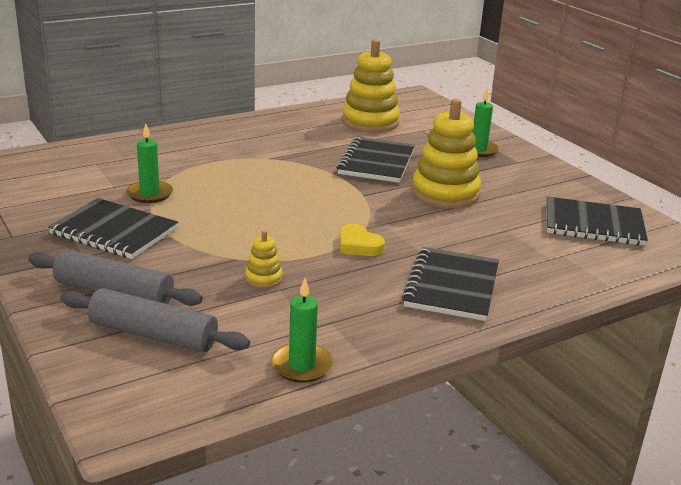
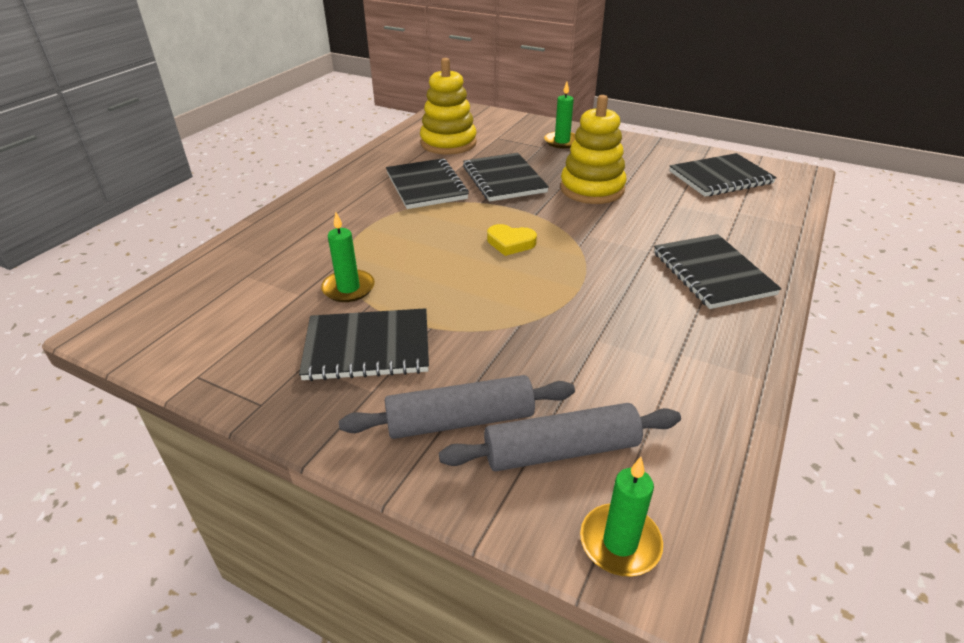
camera: 30 degrees left, 10 degrees up
(263, 278) = (570, 334): yellow stacking toy -> none
(301, 366) = (721, 411): green candle -> green candle (620, 542)
(303, 147) = (426, 186): none -> black notebook
(358, 245) = (597, 265): yellow heart -> yellow heart (510, 243)

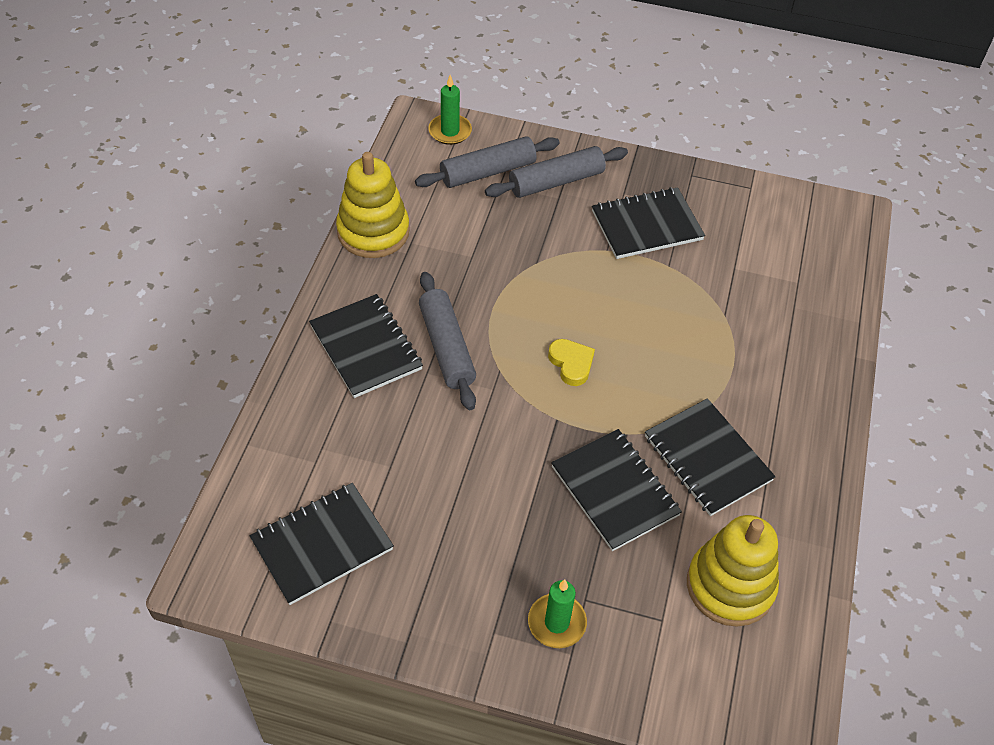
camera: 165 degrees right, 15 degrees up
(348, 288) = (697, 280): green candle -> none
(510, 243) = (571, 364): yellow heart -> yellow heart turned 60 degrees clockwise
(592, 189) = (496, 485): yellow stacking toy -> yellow stacking toy (373, 232)
(629, 265) = (446, 347): none -> grey rolling pin

